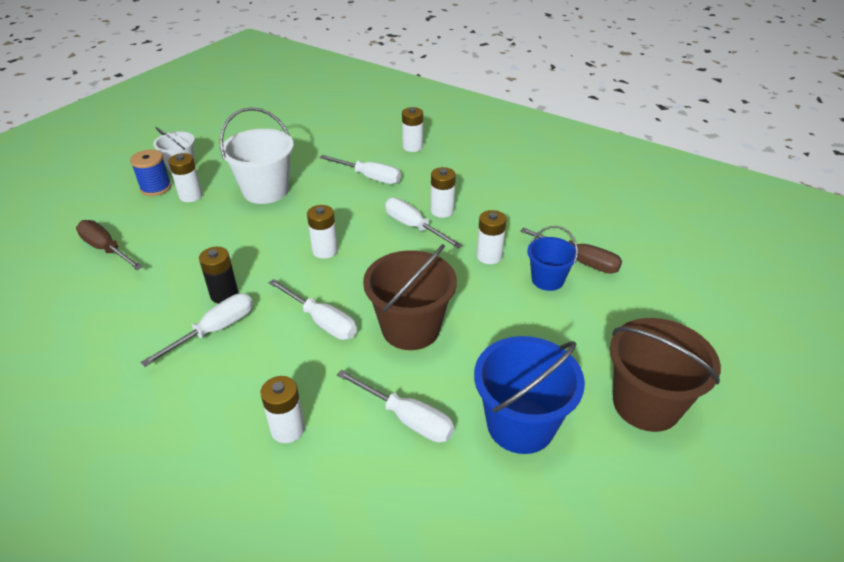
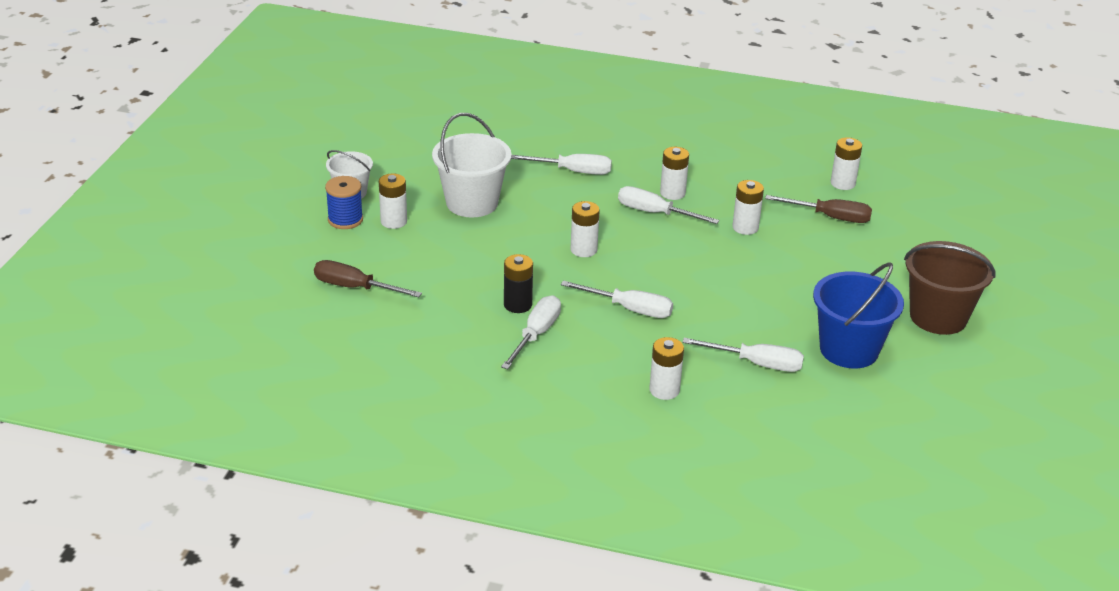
camera: 20 degrees left, 5 degrees down
(411, 328) = (714, 300): brown bucket -> none
(412, 147) = (595, 131): white battery -> white battery (842, 183)
(547, 280) = (810, 238): blue bucket -> none

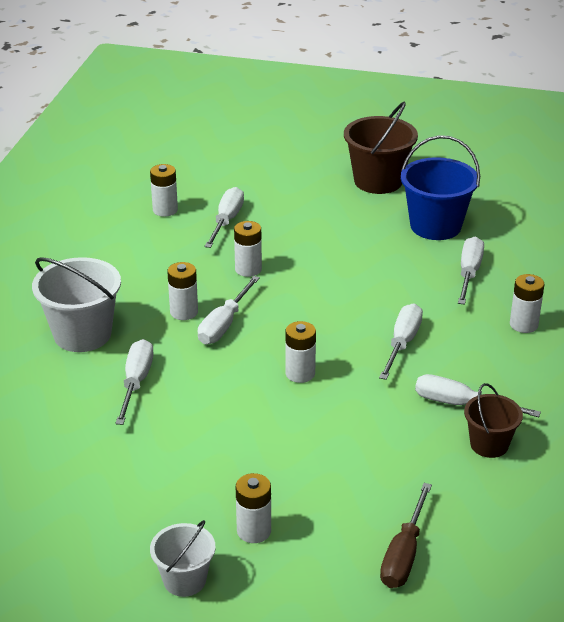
camera: 90 degrees left, 0 degrees up
(345, 220) = (253, 579): blue spool -> none
(472, 203) = (207, 463): white bucket -> white bucket (82, 334)
(479, 345) = (489, 444): none -> brown bucket
(518, 305) = (411, 419): black battery -> none
(830, 217) = (226, 221): brown screwdriver -> white screwdriver

